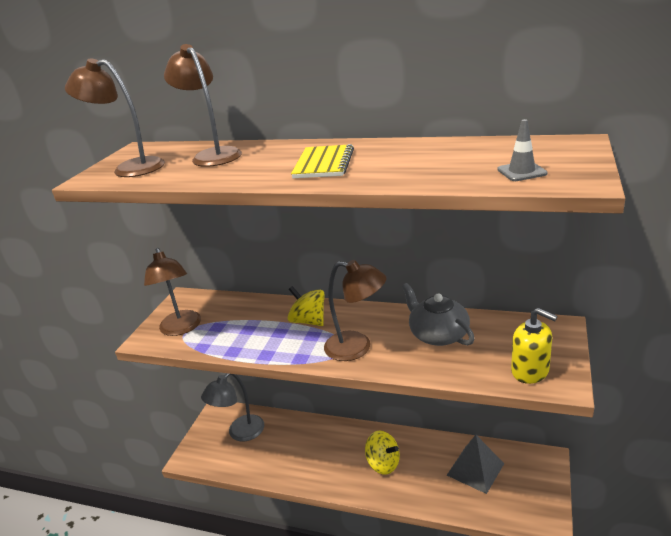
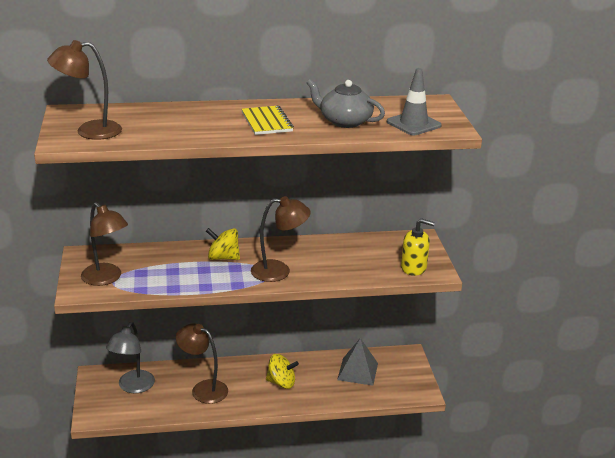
camera: 30 degrees left, 0 degrees up
(212, 155) = (156, 117): brown lamp -> brown lamp (203, 389)
(438, 334) = (336, 254): grey teapot -> grey teapot (344, 121)
(521, 172) = (413, 124): grey traffic cone -> grey traffic cone, size x1.64

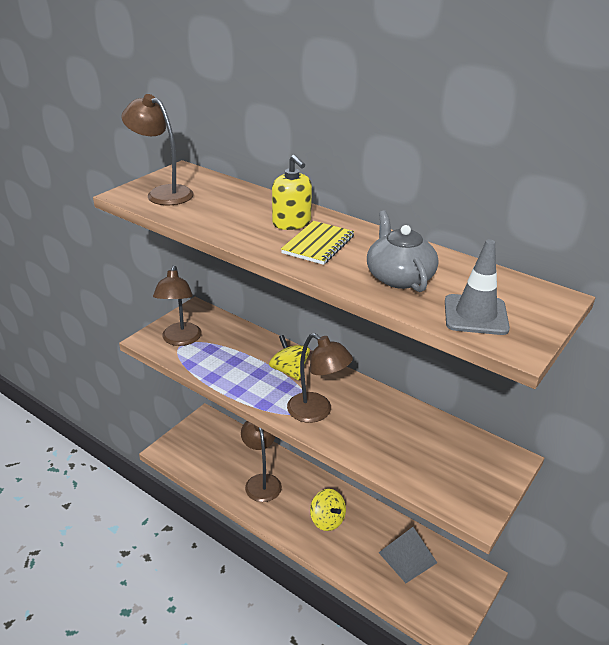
camera: 45 degrees right, 5 degrees up
(132, 387) = (217, 444): grey lamp -> none
(414, 268) = (455, 491): yellow soap dispenser -> yellow soap dispenser (291, 223)

